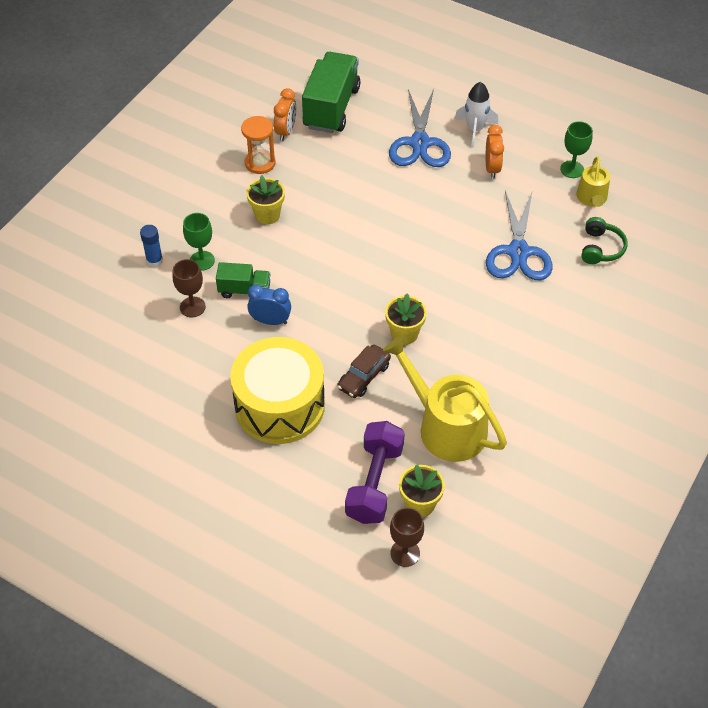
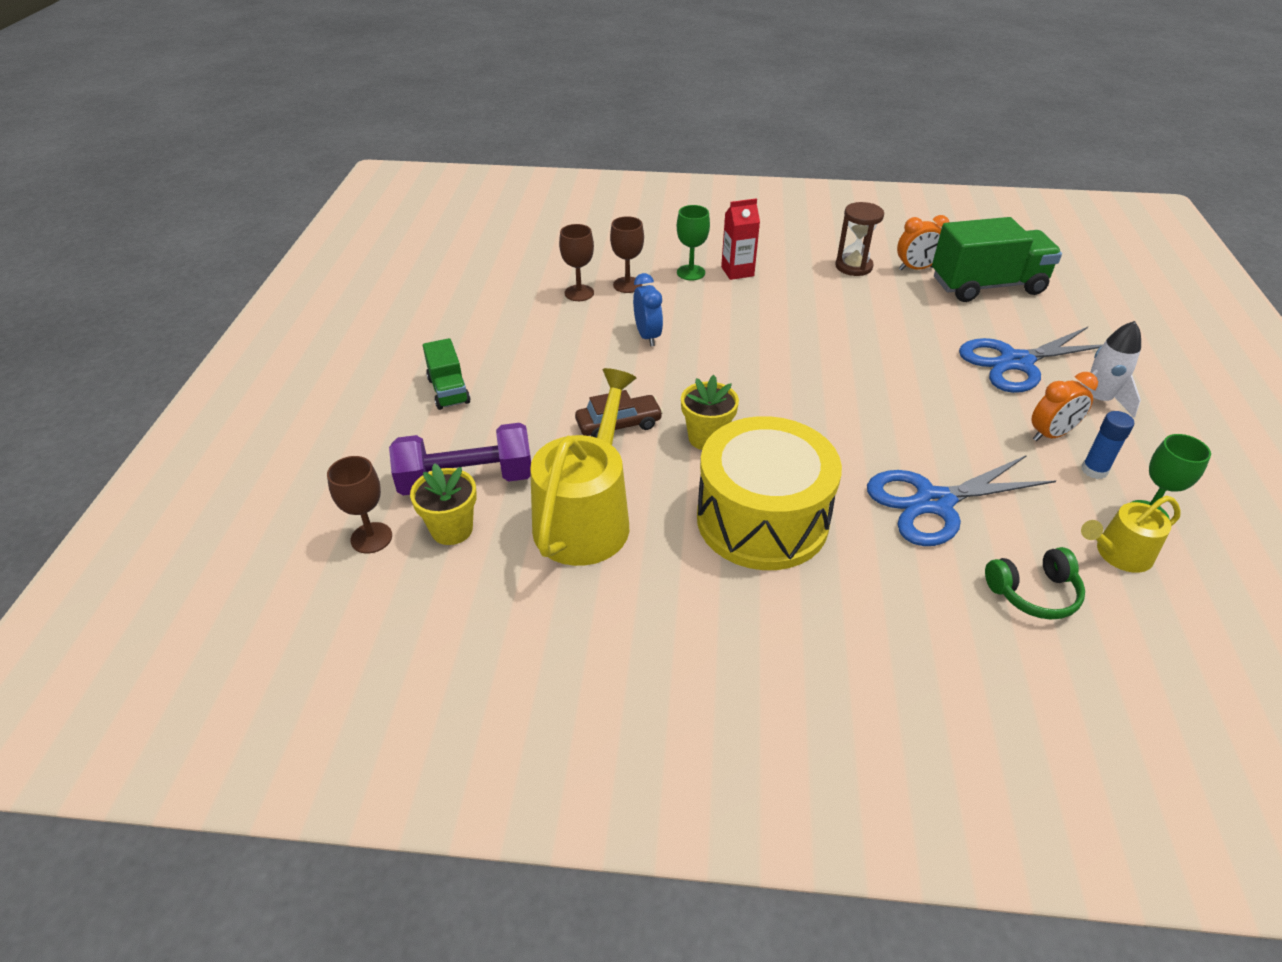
camera: 65 degrees right, 10 degrees down
(154, 260) = (667, 248): blue glue stick -> blue glue stick (1094, 470)
(183, 342) = (579, 293): none -> brown goblet
(220, 232) = (737, 271): none -> red carton
(244, 290) = (675, 308): green truck -> green truck (449, 391)
(260, 163) = (853, 266): orange hourglass -> brown hourglass
(267, 215) = (789, 291): yellow flower pot -> none
(279, 405) = (537, 376): yellow drum -> yellow drum (762, 519)
(364, 376) = (618, 424): brown car -> brown car turned 150 degrees clockwise

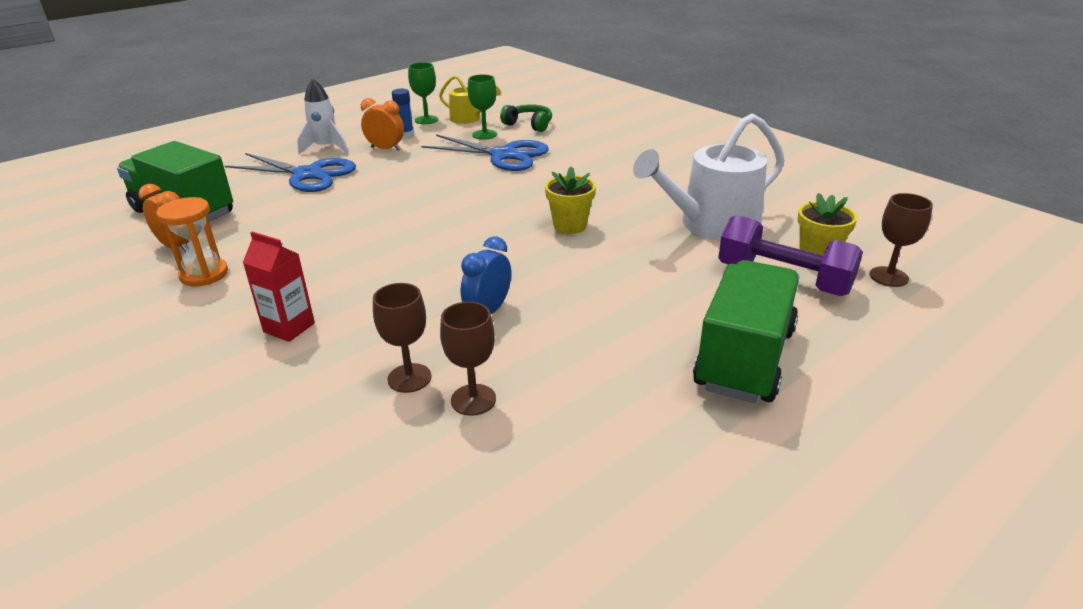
camera: 135 degrees left, 10 degrees down
(449, 391) = (744, 358): green truck -> green truck, size x1.86
(586, 518) = (712, 224): yellow watering can -> white watering can
(618, 424) = (619, 260): brown car -> none
(691, 272) = (326, 353): green goblet -> green goblet (484, 134)
(762, 519) = (604, 184): yellow drum -> none
(853, 266) = (204, 274): brown hourglass -> orange hourglass

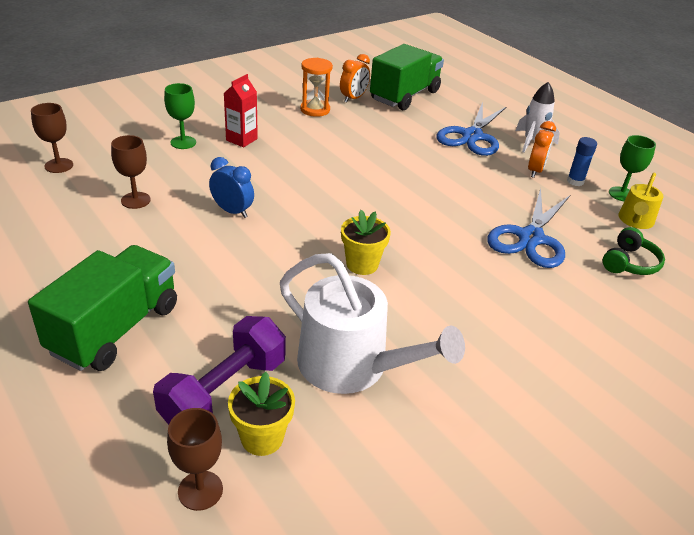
camera: 90 degrees right, 5 degrees up
(409, 378) = (169, 179): brown goblet -> brown goblet (59, 165)
(484, 134) = (588, 229): green goblet -> green goblet (183, 142)
(712, 224) = (352, 366): white watering can -> white watering can turned 150 degrees clockwise
(744, 358) = (115, 329): green truck -> green truck turned 90 degrees counterclockwise

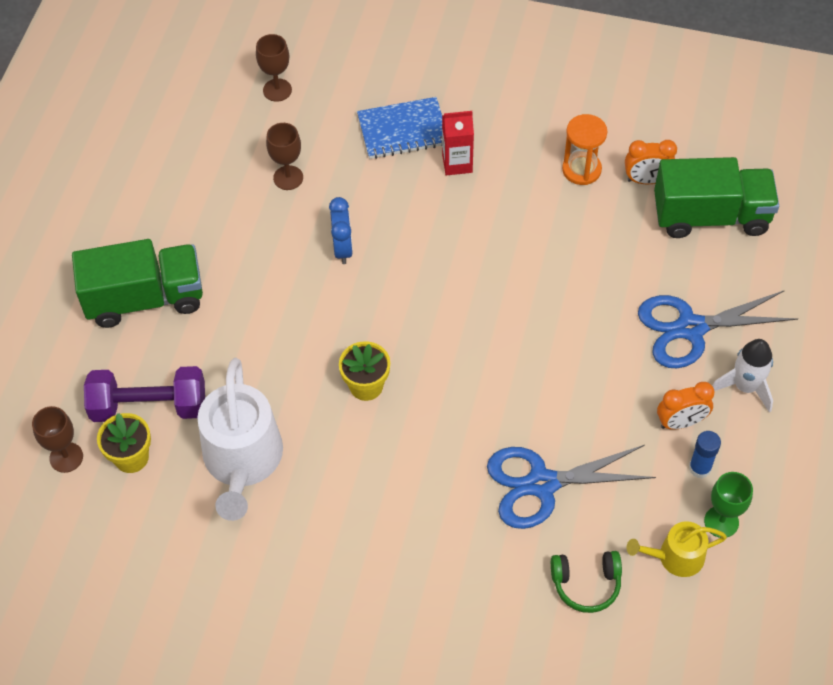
camera: 55 degrees right, 20 degrees up
(183, 142) = (403, 130): green goblet -> blue notebook

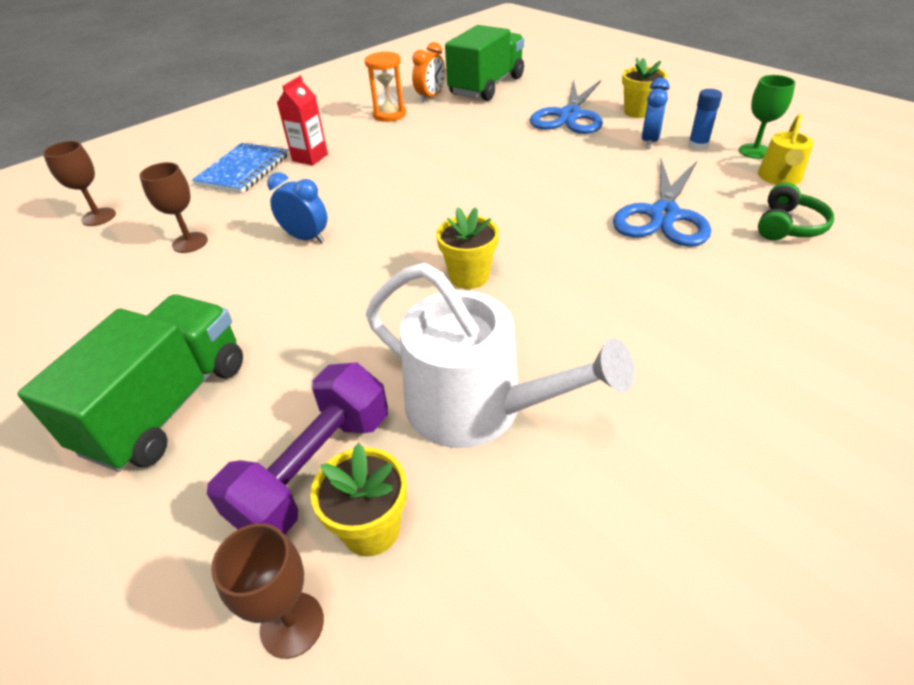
camera: 55 degrees left, 15 degrees down
(681, 422) = (649, 141): orange clock -> blue clock
(745, 387) = (638, 112): white rocket -> yellow flower pot

